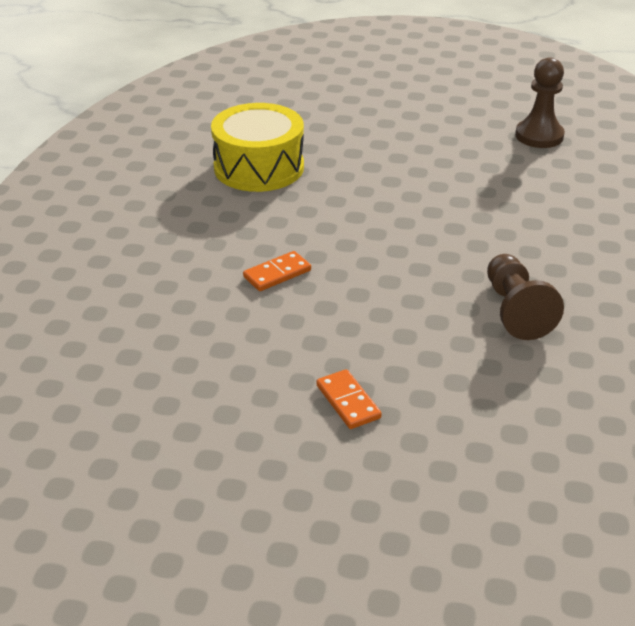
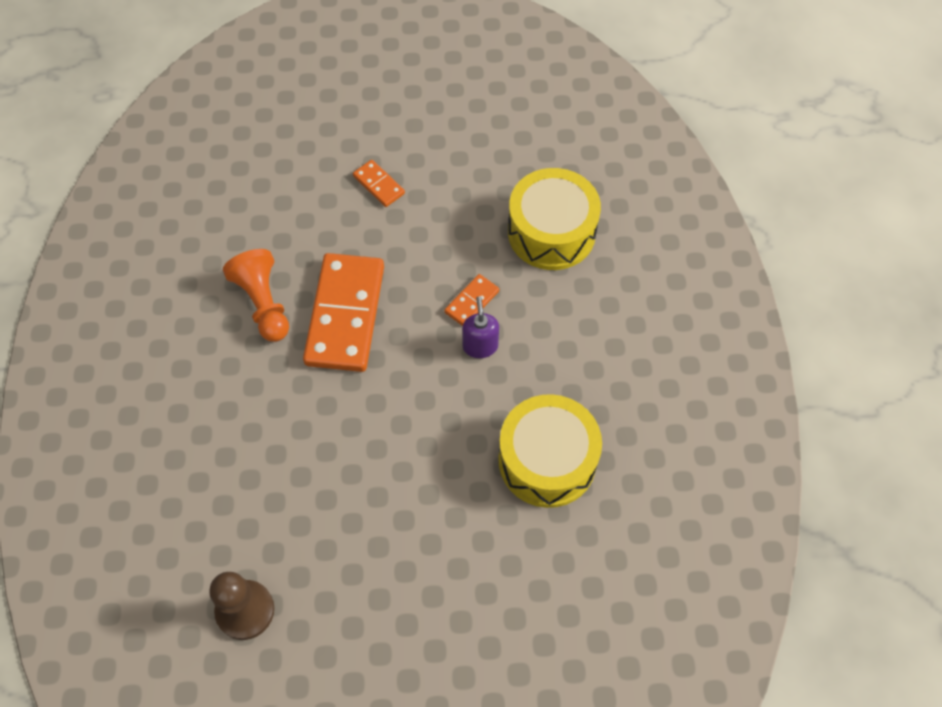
camera: 165 degrees right, 25 degrees up
(154, 315) = (551, 232): none -> yellow drum
(284, 241) = (480, 346): none -> purple soap dispenser
(421, 286) = (345, 315): none -> orange domino
(515, 311) = (263, 303): brown pawn -> orange pawn

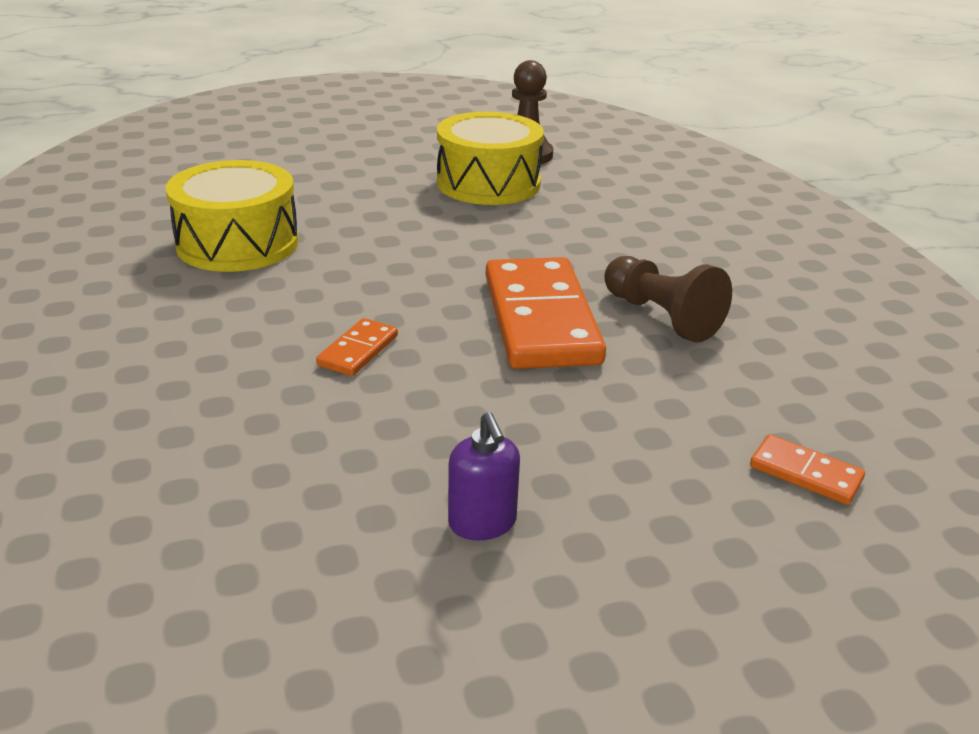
camera: 165 degrees right, 30 degrees down
(263, 303) = (661, 317): orange pawn -> brown pawn
(378, 185) = (574, 470): orange domino -> orange domino (805, 473)
(480, 346) = (336, 313): purple soap dispenser -> purple soap dispenser (482, 523)
(551, 232) = (227, 446): yellow drum -> yellow drum (488, 183)

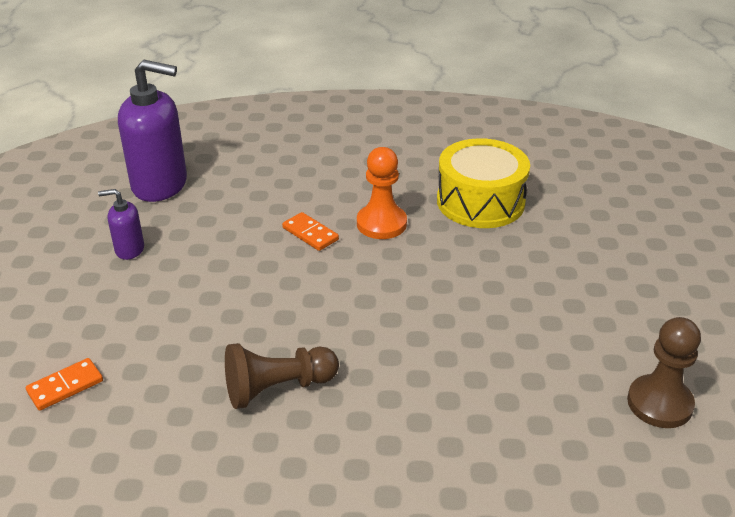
camera: 110 degrees right, 5 degrees up
(254, 557) = (160, 185): none -> purple soap dispenser
(312, 301) = (381, 224): none -> orange pawn
(488, 183) = (578, 354): yellow drum -> none
(540, 319) = (307, 320): orange domino -> none

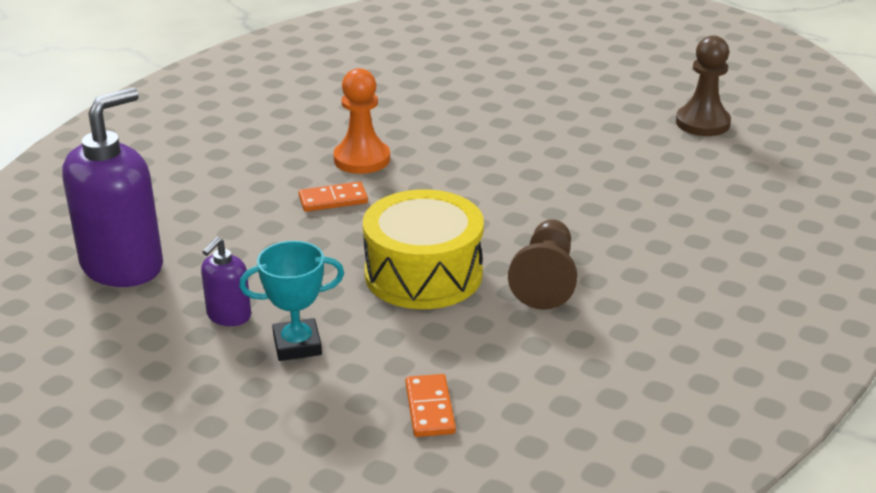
camera: 60 degrees left, 5 degrees down
(111, 293) = (297, 345): none -> turquoise trophy
(480, 202) = (387, 104): yellow drum -> yellow drum (423, 274)

